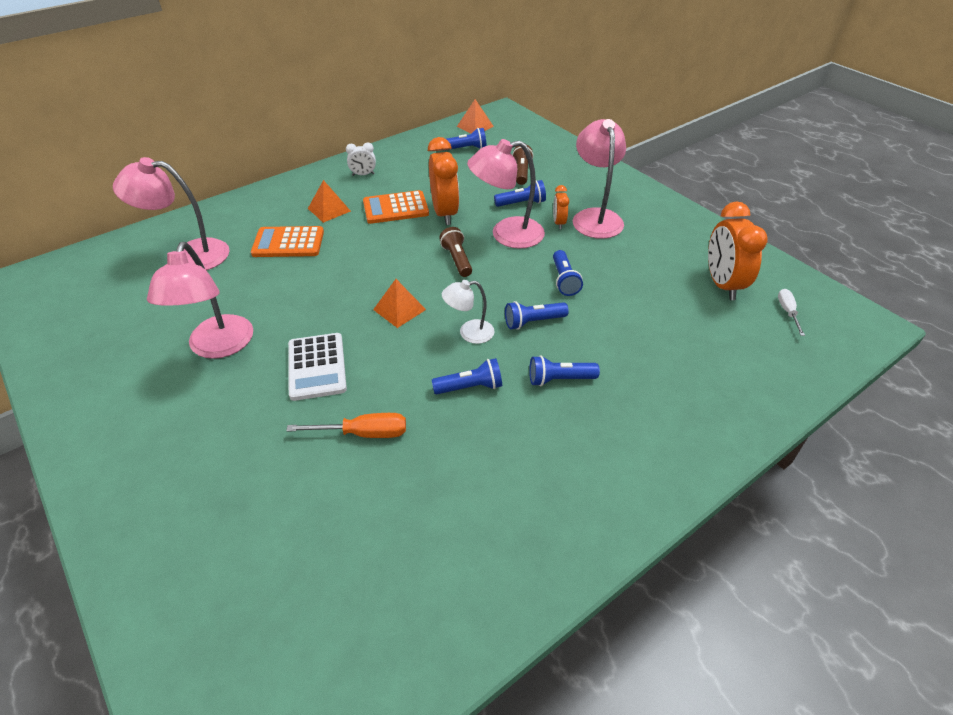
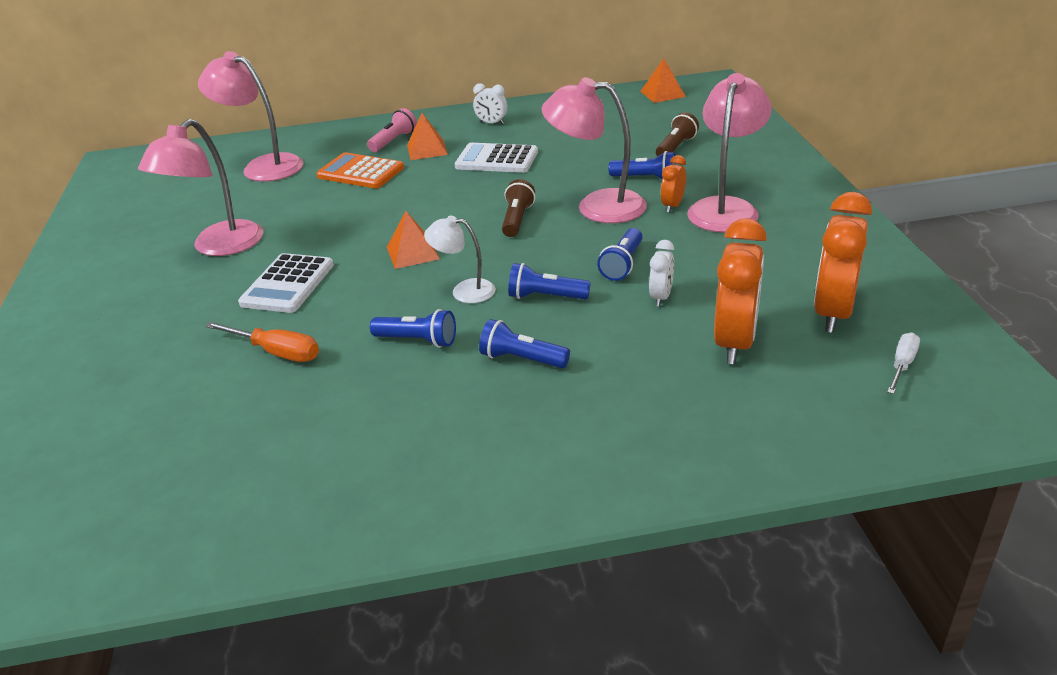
camera: 30 degrees right, 10 degrees down
(292, 207) = (393, 141): none -> pink flashlight
(395, 208) = (496, 159): orange calculator -> white calculator
(444, 213) = (545, 173): orange clock -> orange clock (735, 342)
(465, 148) = (630, 114): blue flashlight -> none
(610, 301) = (661, 297): none -> white clock

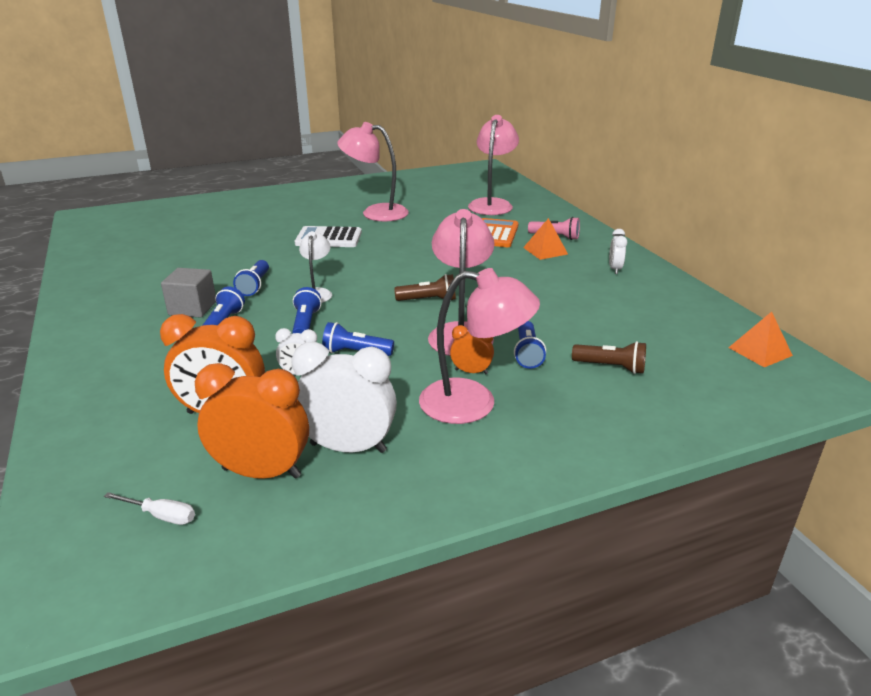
camera: 75 degrees right, 5 degrees down
(276, 352) = (251, 248): orange screwdriver -> none
(412, 253) = (371, 268): orange pyramid -> none
(465, 390) = (192, 308): none -> grey cube
(496, 159) = (538, 280): white calculator -> none
(792, 269) = (348, 447): none -> white clock

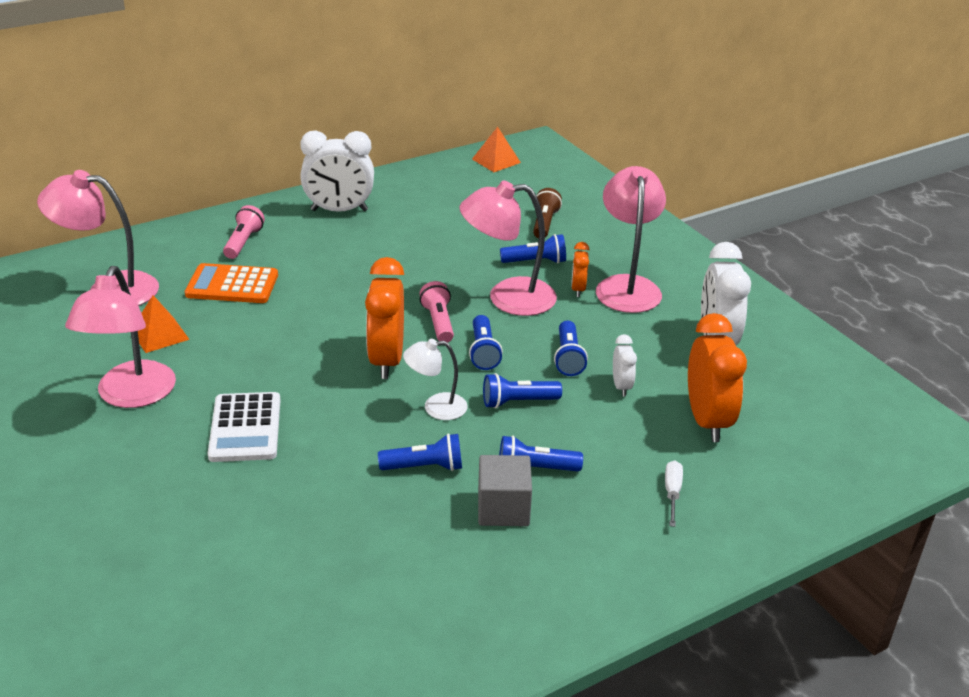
camera: 100 degrees left, 5 degrees up
(161, 515) = (844, 419): white screwdriver -> white screwdriver (672, 493)
(261, 473) = (770, 380): orange clock -> orange clock (386, 360)
(379, 315) = (483, 352): none -> blue flashlight
(428, 300) = (438, 322): brown flashlight -> pink flashlight
(545, 251) = (289, 249): orange pyramid -> orange pyramid (159, 334)
(615, 269) = (339, 210): white clock -> white clock, size x1.98

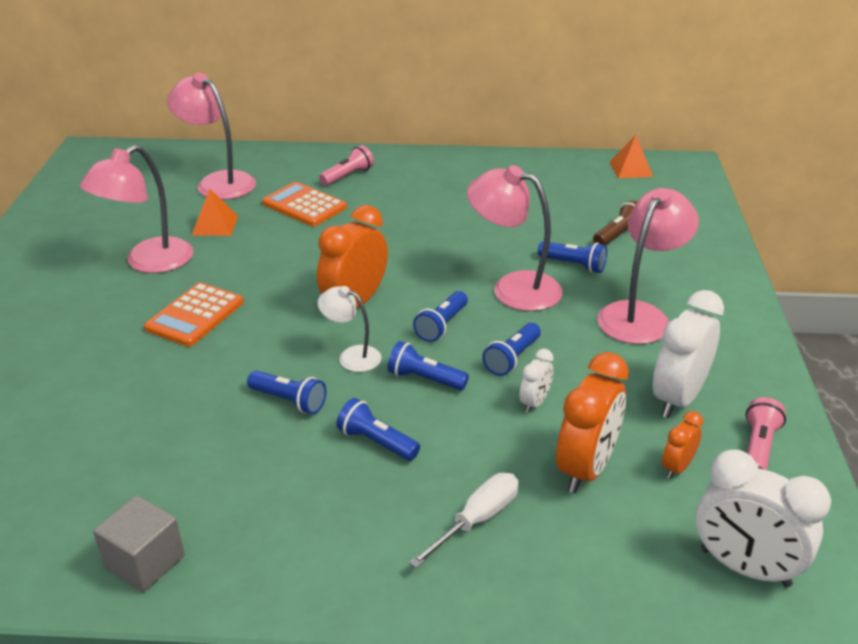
camera: 35 degrees right, 0 degrees up
(245, 428) = (195, 315): white calculator -> orange calculator
(339, 210) = (448, 173): white clock -> white clock (745, 567)
(438, 322) = (431, 288): pink flashlight -> pink flashlight (758, 447)
(503, 509) = (312, 464): grey cube -> grey cube (145, 562)
(578, 289) = (588, 302): orange clock -> orange clock (677, 468)
(672, 493) = (476, 520): white screwdriver -> white screwdriver, size x1.51

